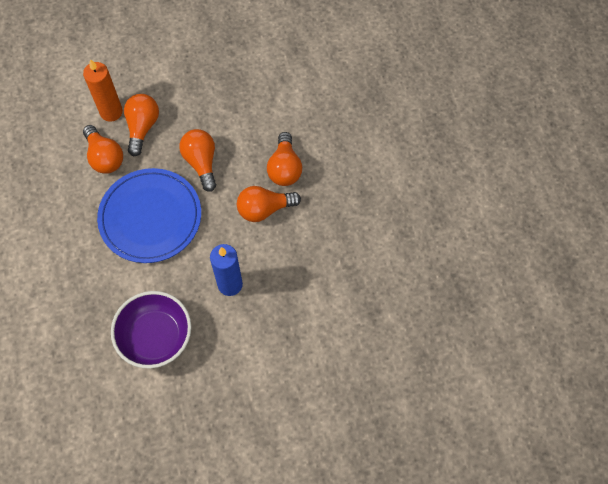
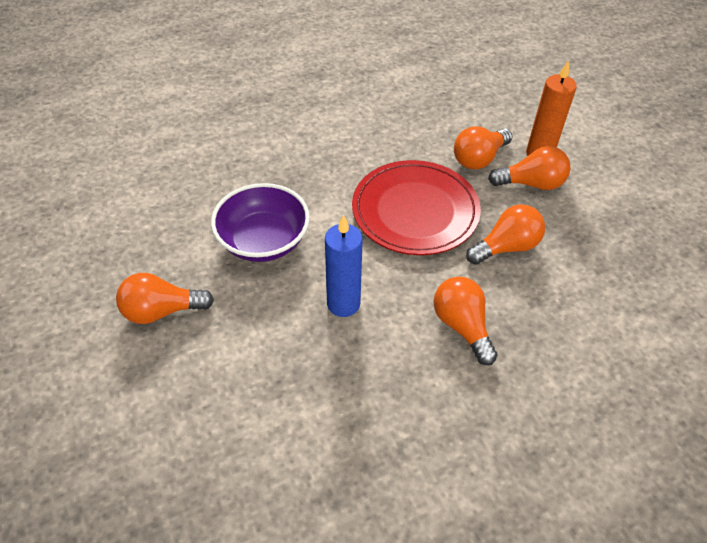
camera: 80 degrees right, 15 degrees down
(150, 217) = (415, 211): blue plate -> red plate
(285, 168) = (534, 341): orange light bulb -> orange light bulb (162, 311)

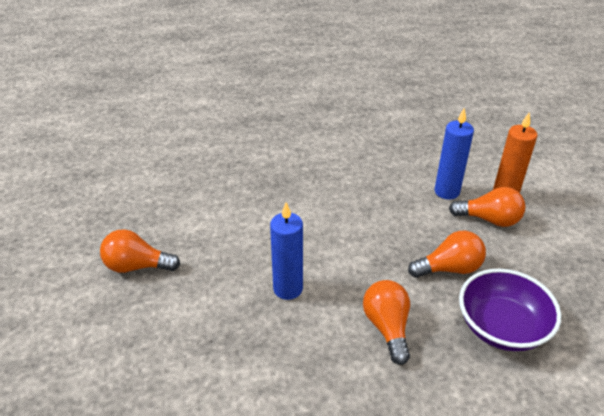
camera: 15 degrees right, 10 degrees down
(263, 241) = (238, 227): purple bowl -> purple bowl (501, 327)
(415, 211) = (375, 224): red plate -> none
(479, 159) = (446, 191): orange light bulb -> blue candle

